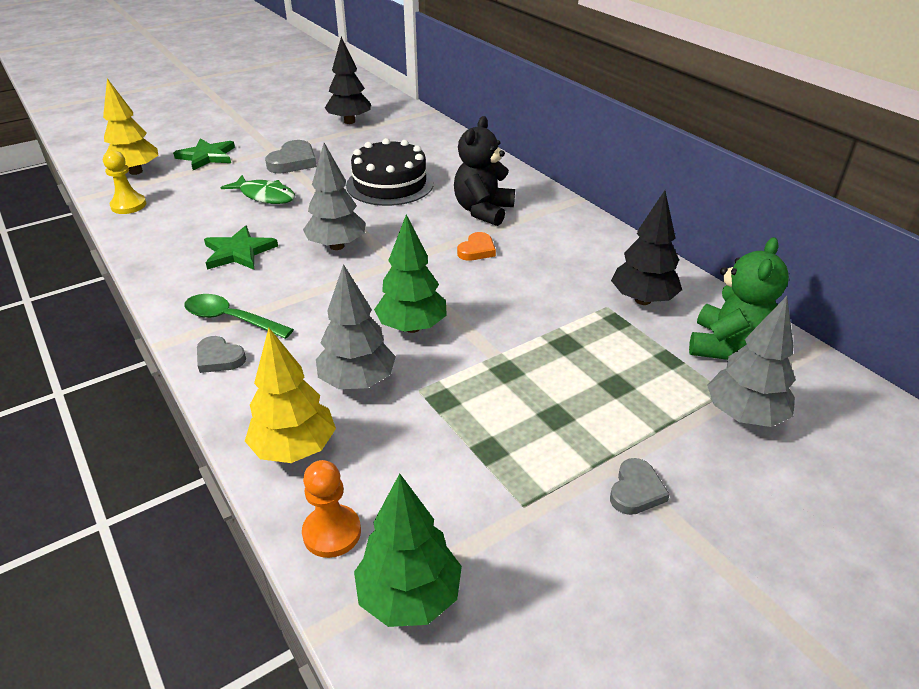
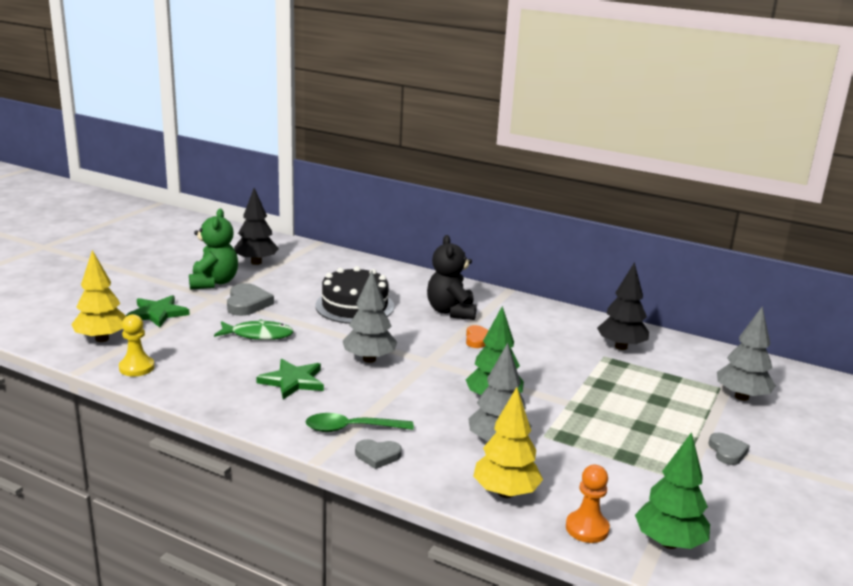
camera: 30 degrees left, 15 degrees down
(727, 346) = (696, 362): green teddy bear -> green teddy bear (214, 282)

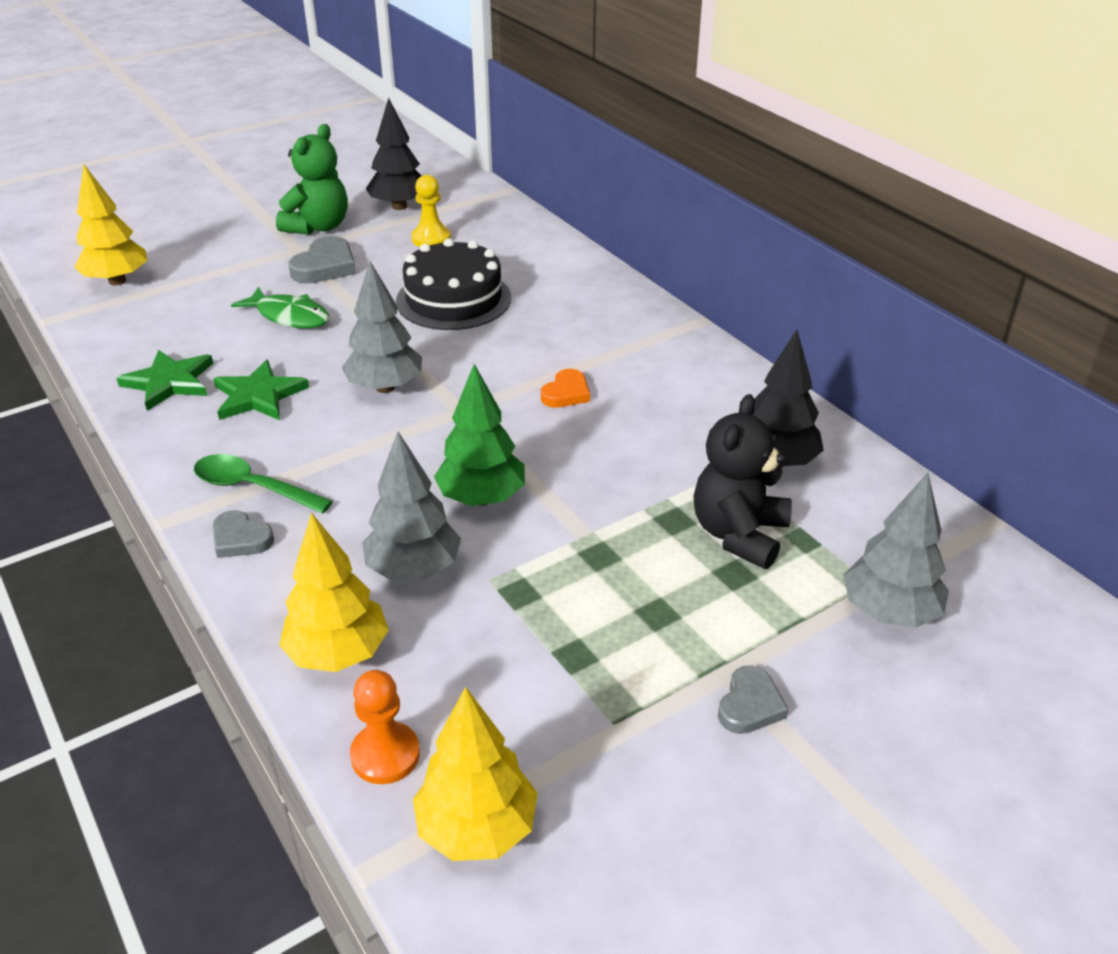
camera: 30 degrees right, 15 degrees up
(136, 368) = (111, 330): yellow pawn -> yellow pawn (431, 239)
(157, 313) = (210, 258): green star -> green star (169, 382)
(451, 312) = (575, 338): black teddy bear -> black teddy bear (739, 534)
(669, 543) = (477, 829): green tree -> yellow tree

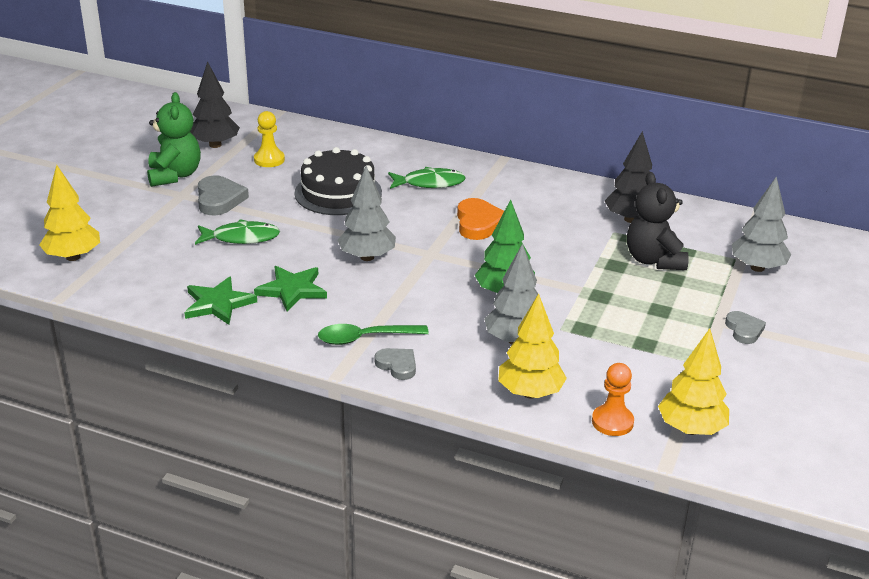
camera: 35 degrees left, 5 degrees down
(240, 539) = (397, 365): grey heart -> grey heart turned 135 degrees counterclockwise
(566, 393) = (479, 223): orange heart -> orange heart, size x1.56
(570, 322) = (429, 183): none -> green fish

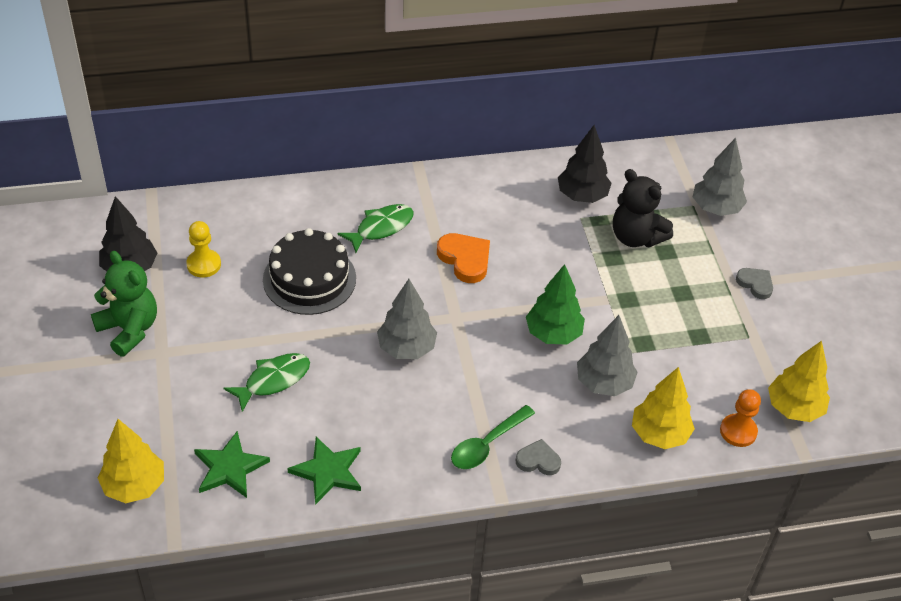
camera: 35 degrees left, 15 degrees up
(219, 199) = (205, 341): grey heart -> none
(292, 290) = (377, 421): green star -> green star (229, 468)

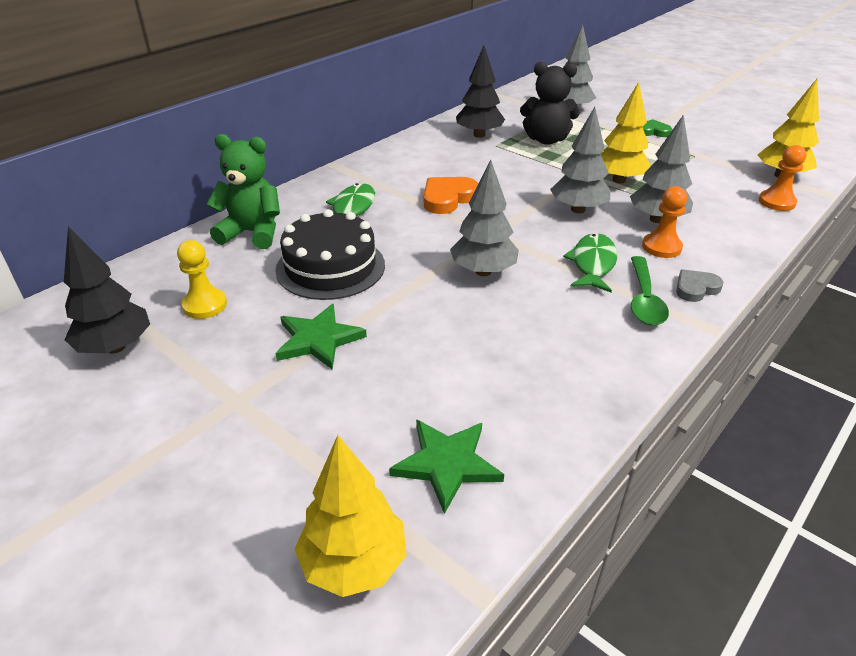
camera: 35 degrees left, 10 degrees down
(129, 329) = (171, 401): green teddy bear -> green teddy bear (252, 233)
(273, 380) = (393, 358): green fish -> green fish (592, 264)
(328, 471) = (549, 402): green star -> green star (318, 339)
(465, 259) = (448, 198): orange heart -> orange heart turned 60 degrees counterclockwise
(553, 334) = (577, 209): green tree -> grey tree
(567, 411) = (661, 247): none -> orange pawn
(659, 434) = (739, 228): yellow tree -> yellow tree (619, 180)
(755, 284) = (652, 131): grey heart -> green heart

